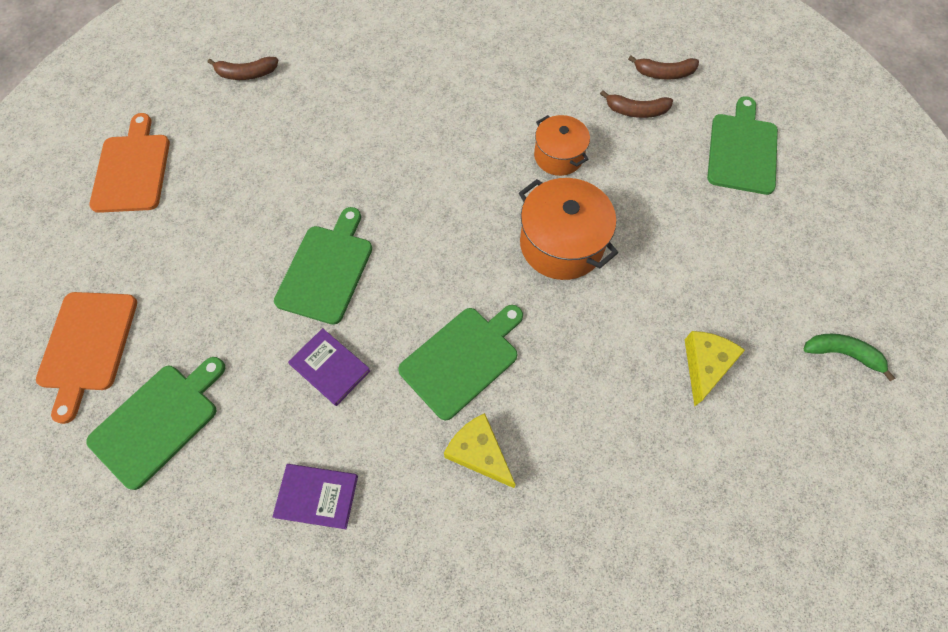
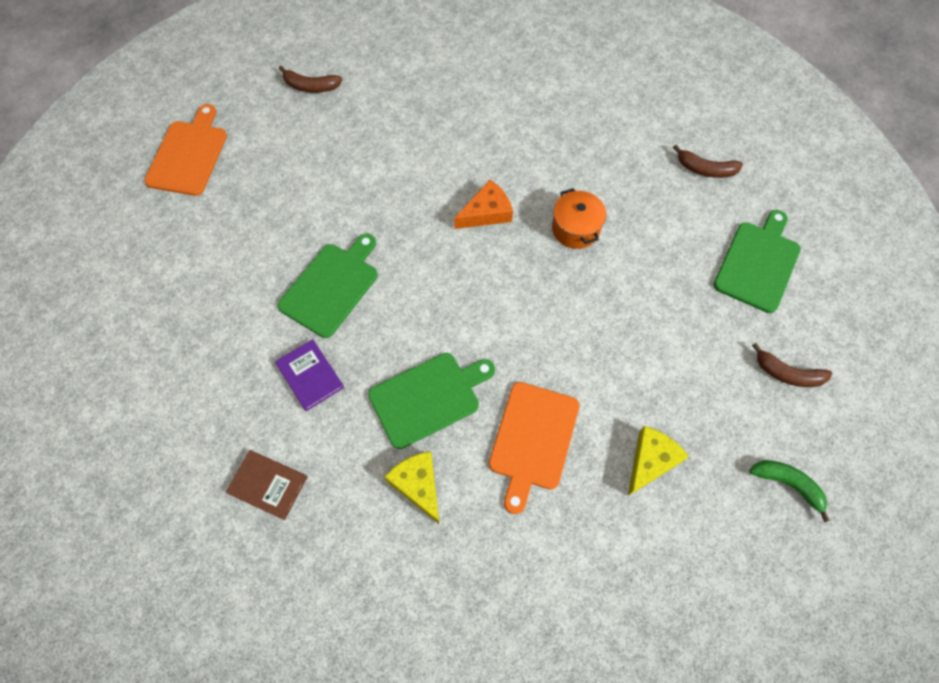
camera: 15 degrees right, 0 degrees up
(87, 346) = (112, 305): orange cutting board -> orange cutting board (532, 440)
(158, 421) = (154, 385): green cutting board -> none
(317, 496) = (268, 485): purple book -> brown book
(465, 160) = (486, 212): none -> orange cheese
(561, 244) = (551, 314): orange pot -> none
(636, 111) = (665, 201): brown banana -> brown banana (787, 373)

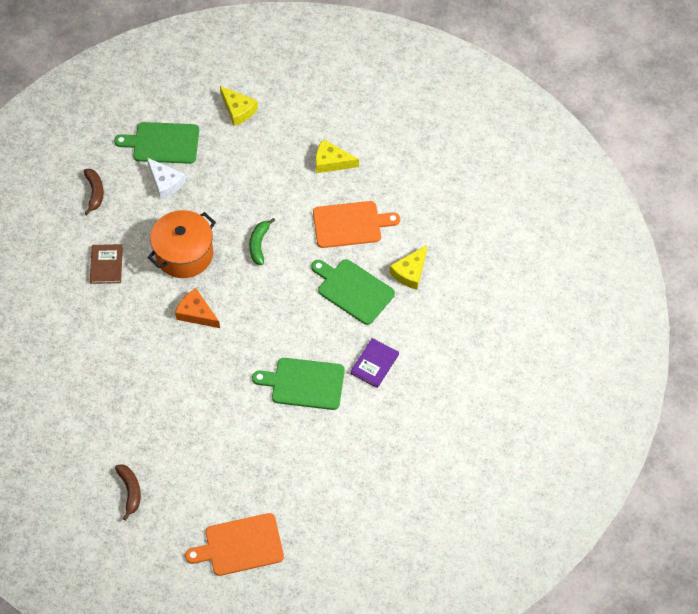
camera: 115 degrees left, 5 degrees down
(268, 485) = (454, 351): brown book -> brown book (106, 265)
(575, 229) = (184, 254): orange pot -> orange pot, size x1.57
(692, 245) = (165, 182): none -> white cheese
(787, 373) = (238, 110): brown banana -> yellow cheese
(788, 484) = (310, 94): green banana -> green banana (259, 244)

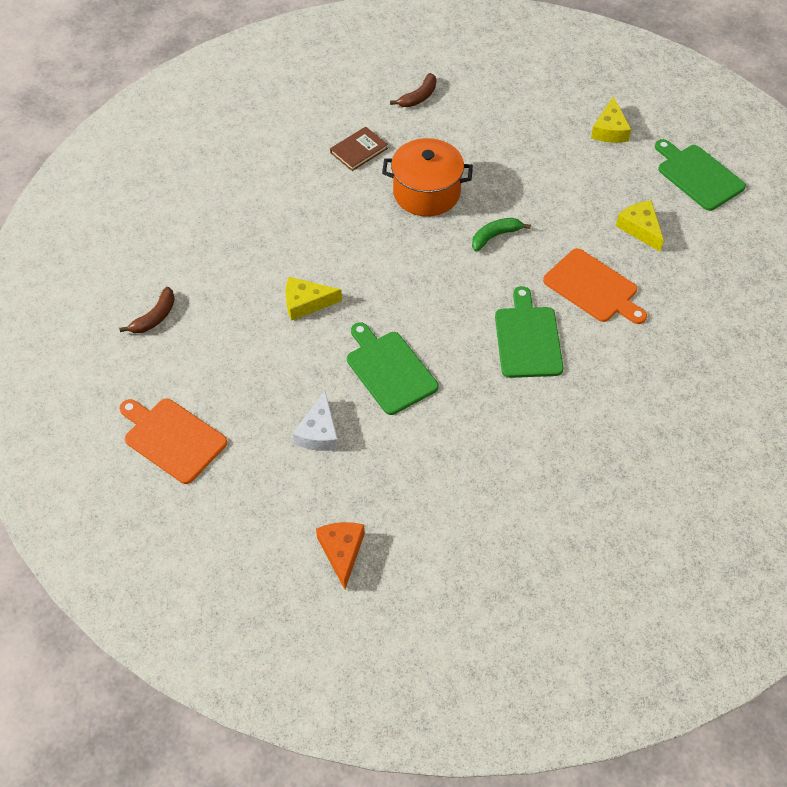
camera: 50 degrees right, 5 degrees down
(162, 143) = (516, 105): green cutting board -> green cutting board (698, 175)
(165, 182) = (481, 133): white cheese -> white cheese (319, 432)
(196, 313) = (377, 241): orange cheese -> orange cheese (342, 552)
(374, 364) = (468, 411): purple book -> none
(410, 272) = (598, 370): yellow cheese -> yellow cheese (306, 303)

